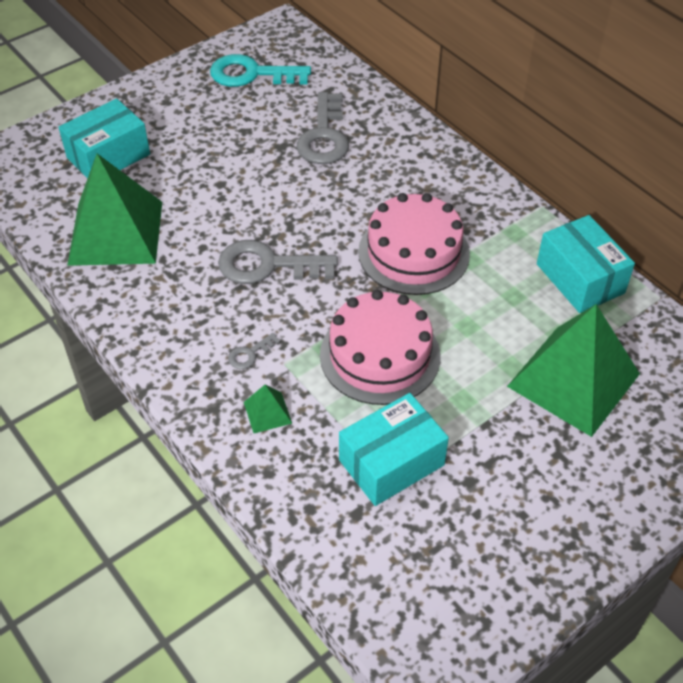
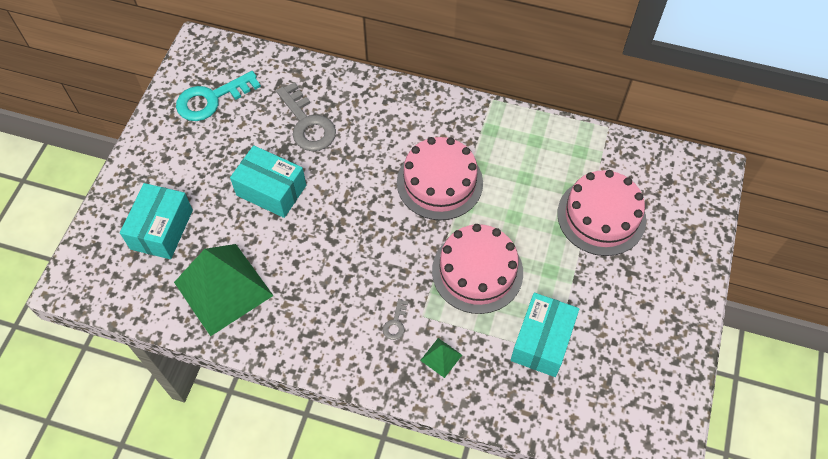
camera: 35 degrees left, 10 degrees up
(267, 265) = (352, 250): grey key -> none
(573, 380) = (601, 216): green pyramid -> pink cake
(580, 278) = (553, 141): turquoise box -> turquoise box (271, 190)

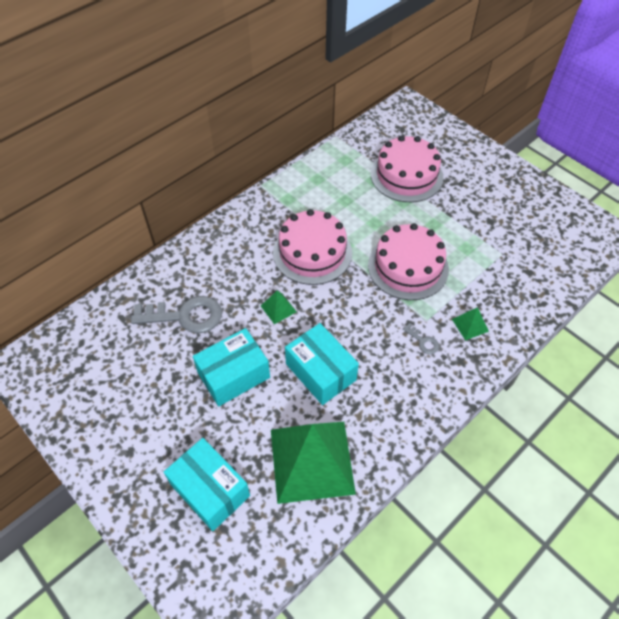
camera: 60 degrees left, 5 degrees down
(211, 99) = (93, 381): turquoise key -> none
(358, 187) = (278, 308): none -> green pyramid
(542, 341) = (489, 257): turquoise box -> turquoise box (320, 372)

